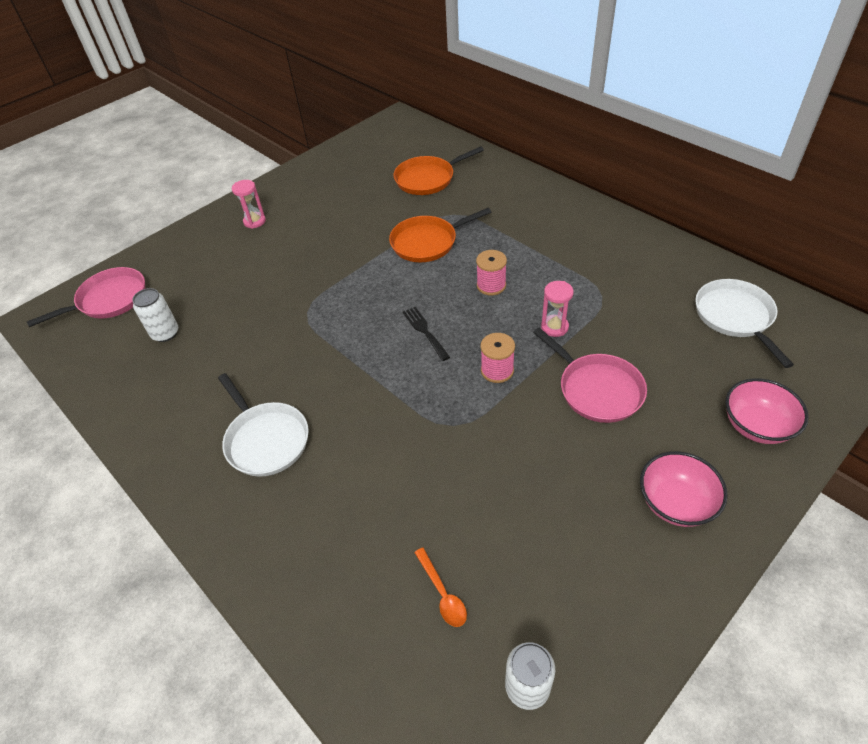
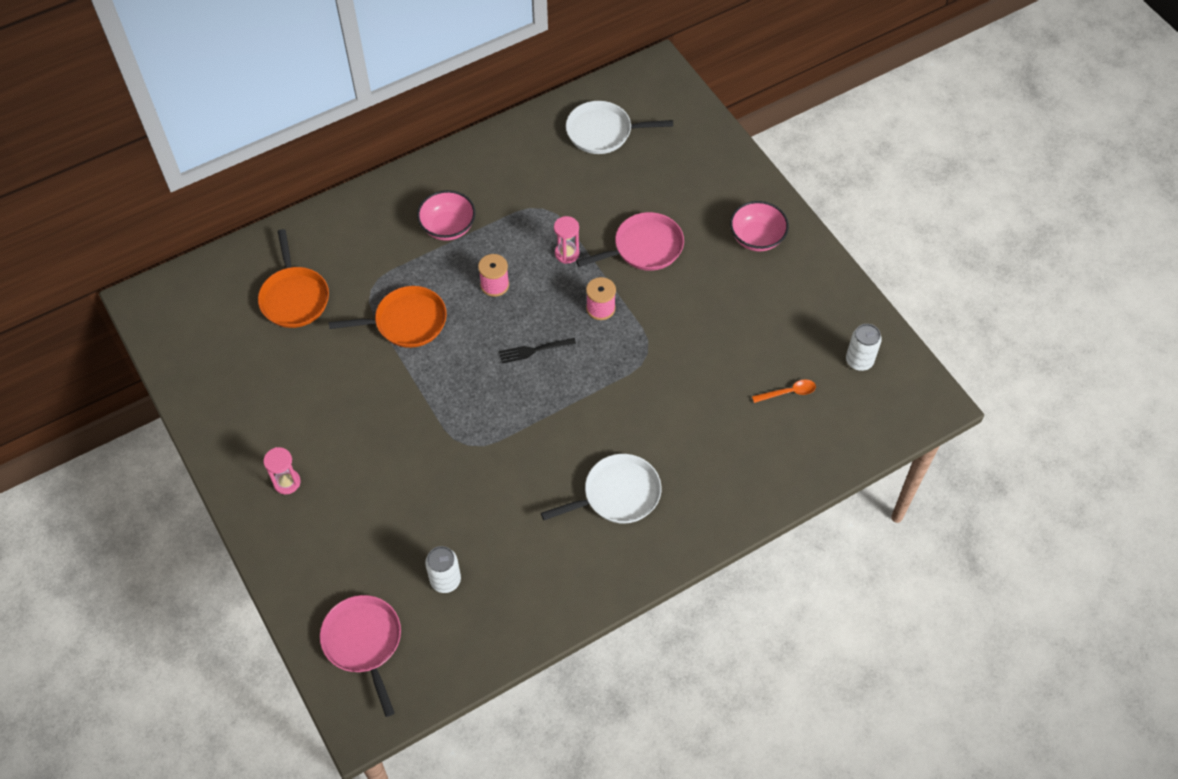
camera: 80 degrees left, 10 degrees up
(427, 242) = (407, 322): orange pan -> orange pan turned 90 degrees counterclockwise
(756, 426) = (709, 167): pink bowl -> pink bowl (448, 227)

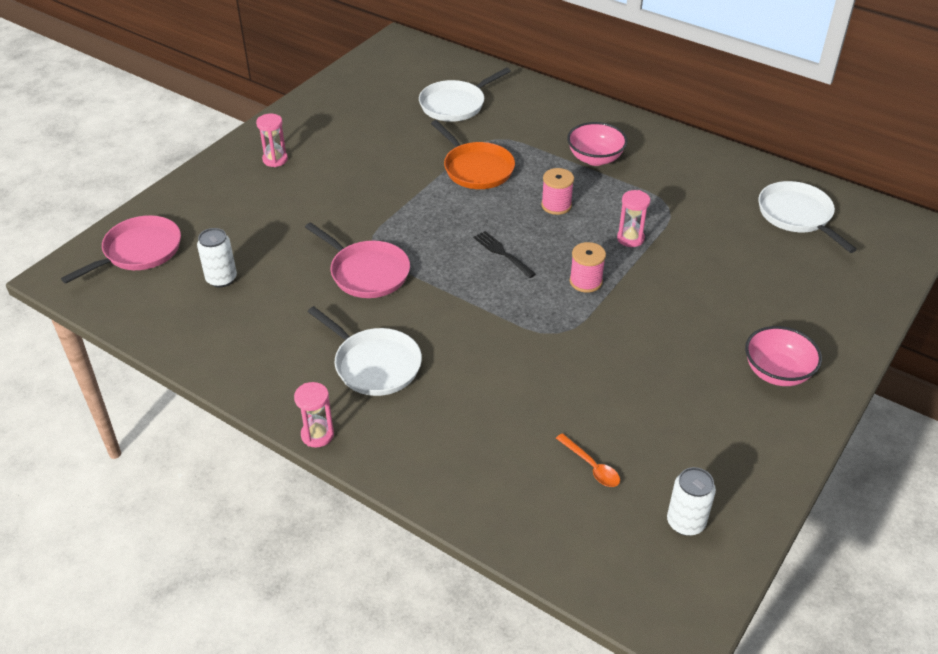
camera: 65 degrees right, 15 degrees down
(294, 297) = (455, 104): orange pan -> white pan
(644, 247) = (685, 289): pink pan -> pink pan (367, 272)
(674, 561) = (317, 435): none -> pink hourglass

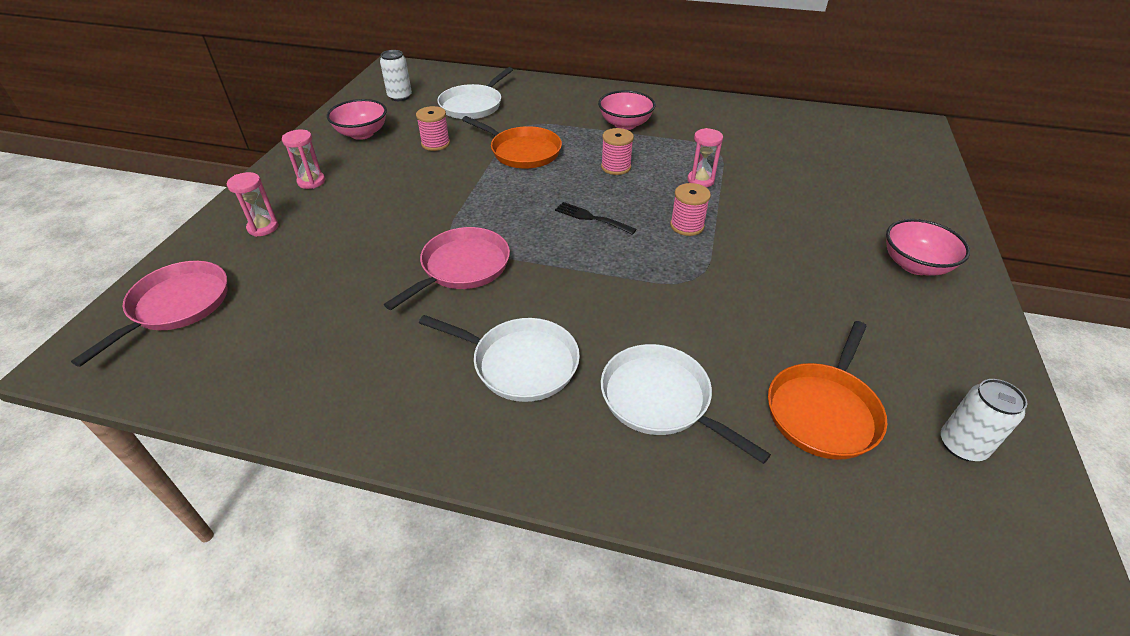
camera: 20 degrees left, 0 degrees up
(221, 279) = (293, 312): white can -> white can (400, 97)
(317, 435) = (493, 470): pink hourglass -> pink hourglass (263, 227)
(337, 116) = (362, 133): none -> pink bowl
(367, 272) = (462, 267): pink pan -> pink pan turned 75 degrees counterclockwise
(399, 142) = (435, 144): none -> pink spool
(591, 466) = (823, 411): orange spoon -> orange pan
(797, 215) = (821, 135): white pan -> white pan (660, 399)

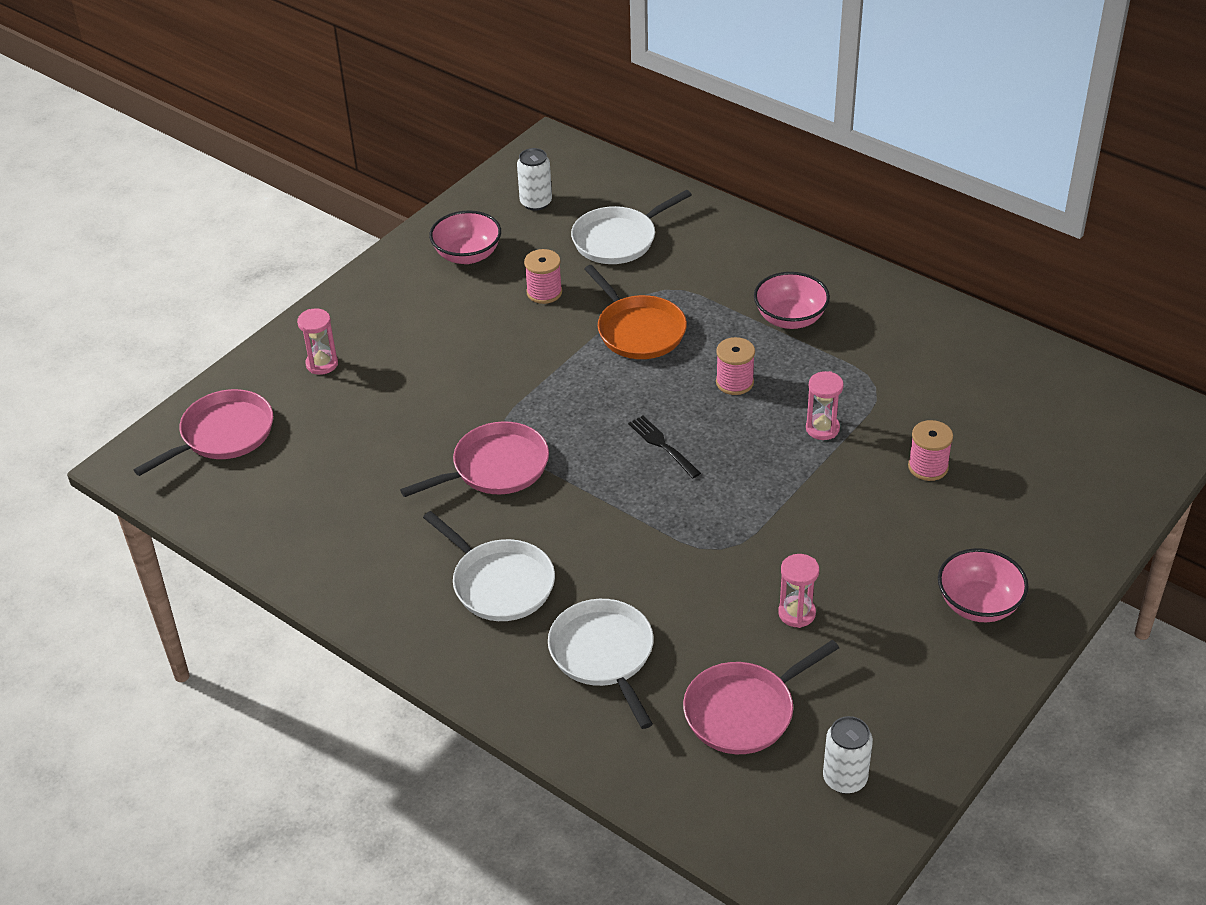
camera: 25 degrees right, 0 degrees up
(311, 181) = (388, 314): pink hourglass -> pink hourglass (796, 613)
(687, 226) = (761, 484): pink spool -> pink spool (928, 467)
(823, 411) = (743, 711): orange pan -> pink pan

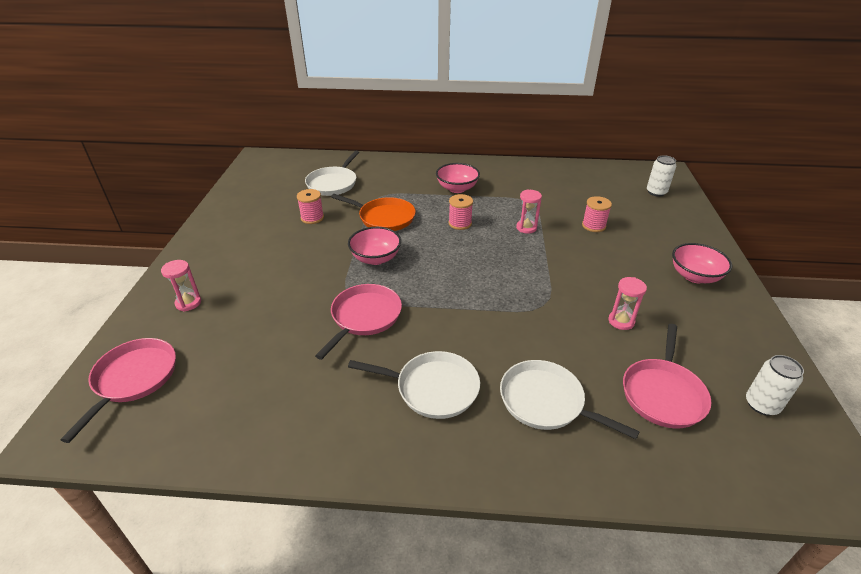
camera: 35 degrees left, 5 degrees down
(467, 255) = (248, 215): pink bowl -> pink bowl (376, 258)
(536, 202) = (271, 181): white can -> white can (656, 192)
(662, 445) = (453, 266): black fork -> none

